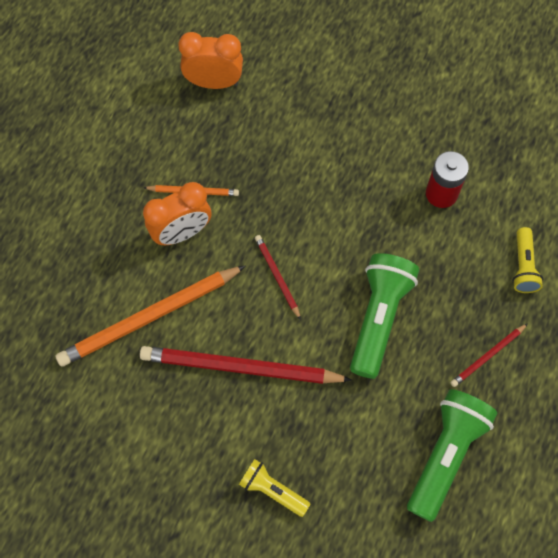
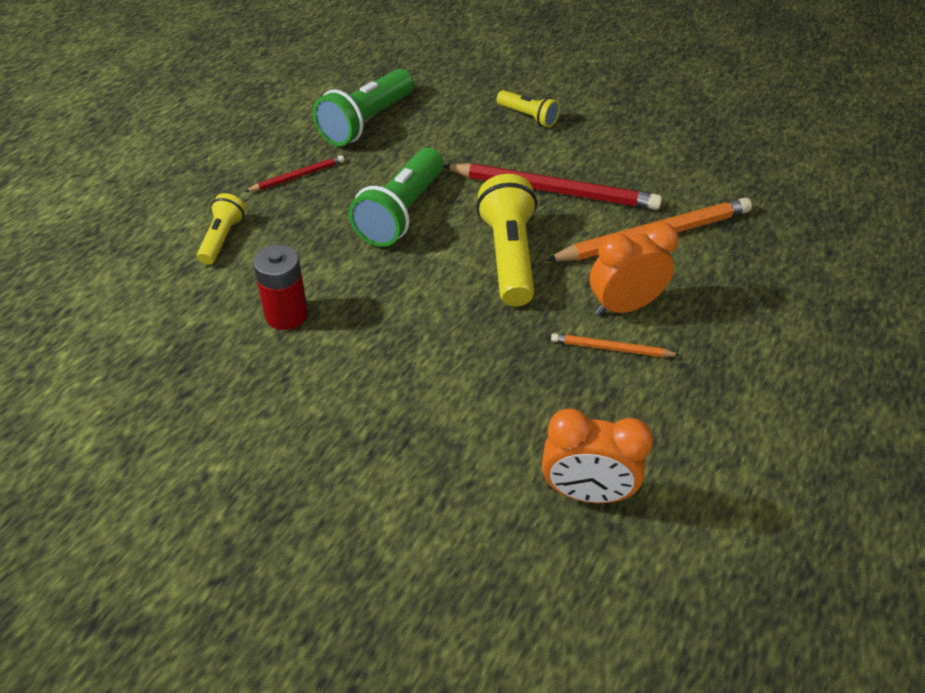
camera: 175 degrees left, 20 degrees down
(277, 276) = (508, 256): red pencil -> yellow flashlight

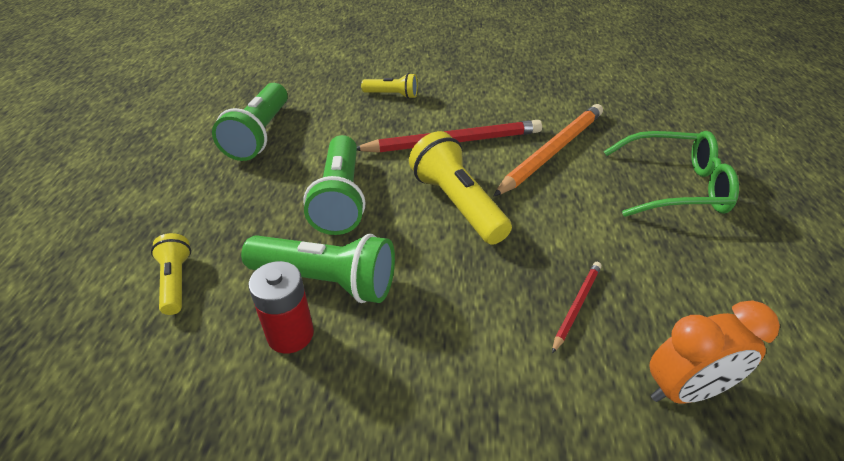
camera: 25 degrees left, 5 degrees down
(297, 176) = (222, 198): red pencil -> red pencil (576, 305)
(341, 283) = (327, 281): none -> green flashlight
(611, 348) = (596, 250): orange pencil -> none
(623, 306) = (576, 212): orange clock -> none
(760, 320) = (675, 186): none -> green glasses

